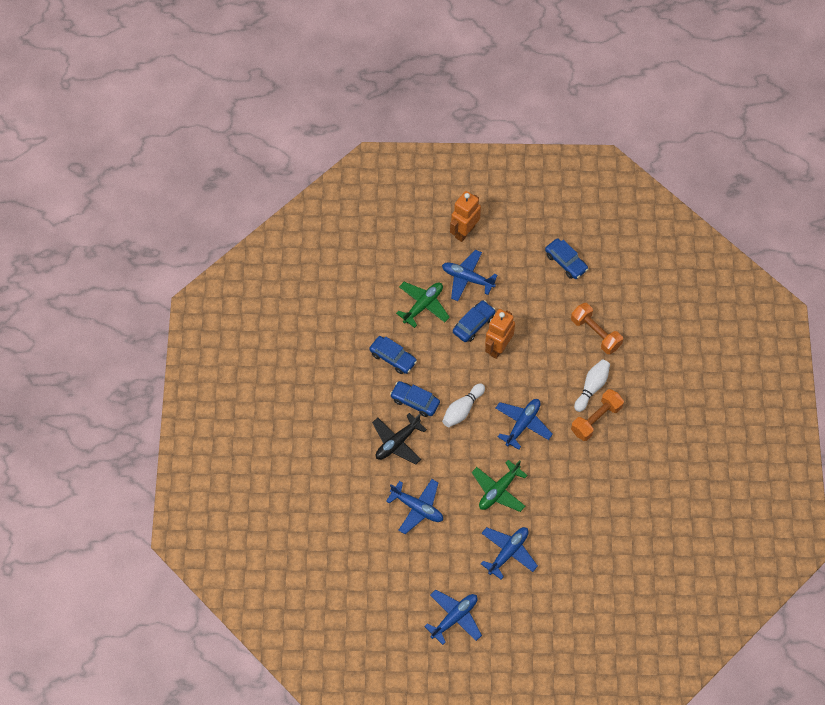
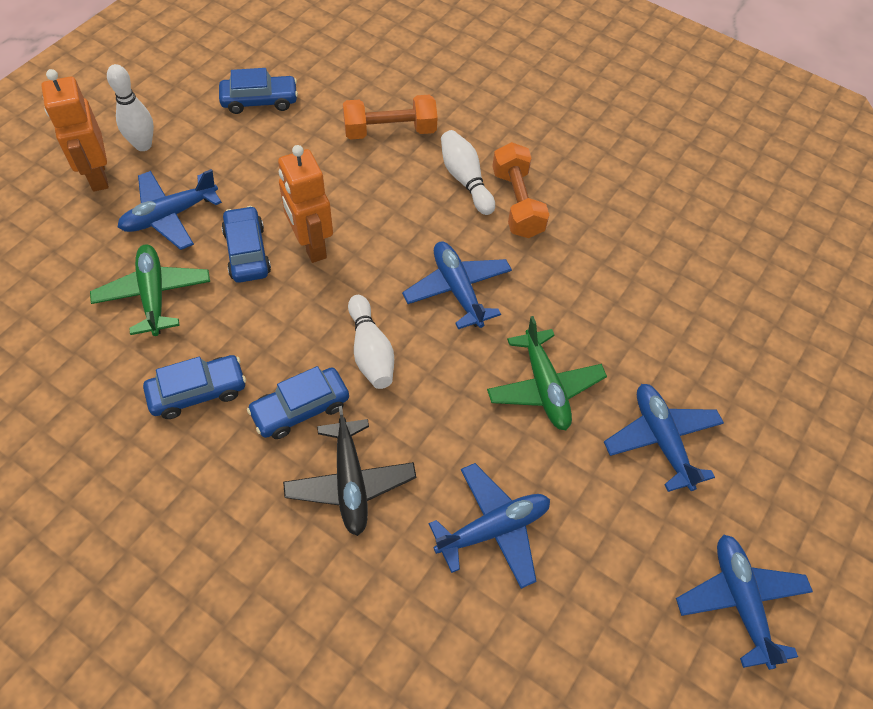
camera: 60 degrees left, 5 degrees down
(497, 235) = (143, 145): none -> white bowling pin

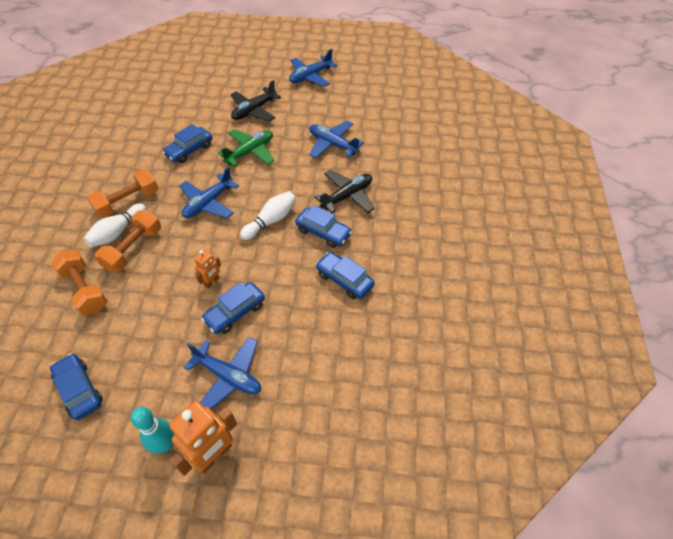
camera: 115 degrees left, 5 degrees down
(143, 145) = (165, 444): white bowling pin -> turquoise bowling pin
(154, 295) = (297, 342): green plane -> none
(311, 245) = (212, 282): orange robot -> orange robot, size x0.54
(424, 187) = (133, 249): none -> orange dumbbell
(594, 306) = (189, 150): none -> blue car
(661, 440) = (254, 110): blue plane -> black plane

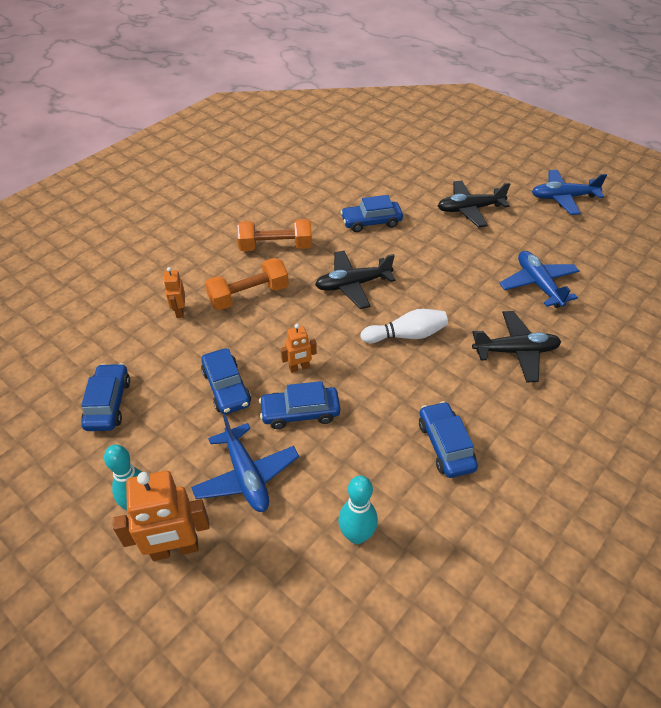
camera: 35 degrees right, 5 degrees down
(85, 289) = (179, 311): orange dumbbell -> orange robot
(117, 232) = (246, 271): white bowling pin -> none
(208, 203) = (353, 284): blue plane -> black plane
(250, 152) = (434, 251): green plane -> none
(323, 232) = (458, 378): blue car -> blue car (226, 387)
(328, 368) = (356, 535): none -> turquoise bowling pin

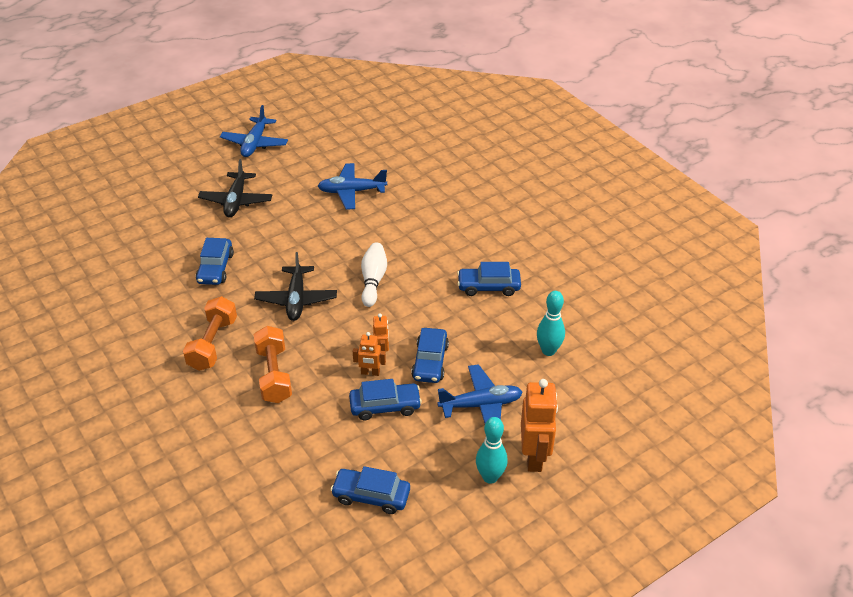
camera: 75 degrees left, 5 degrees down
(179, 311) = (271, 431): orange robot -> orange robot (370, 373)
(515, 351) = (416, 226): black plane -> none

